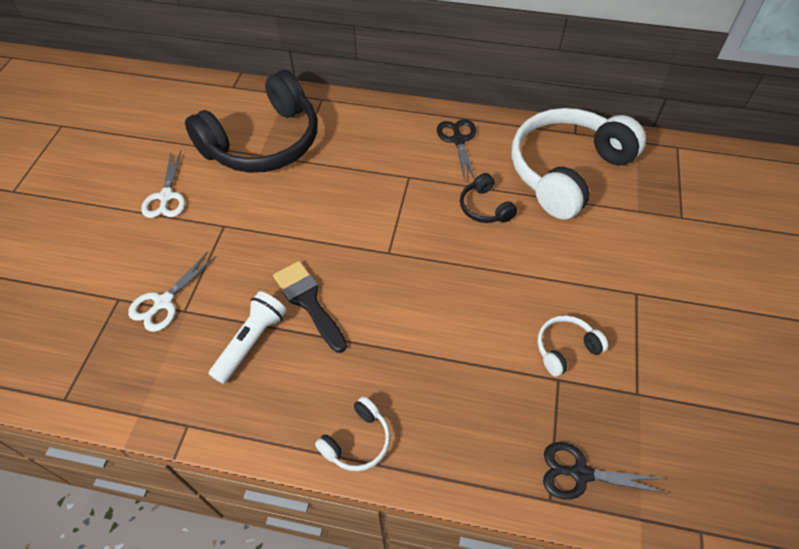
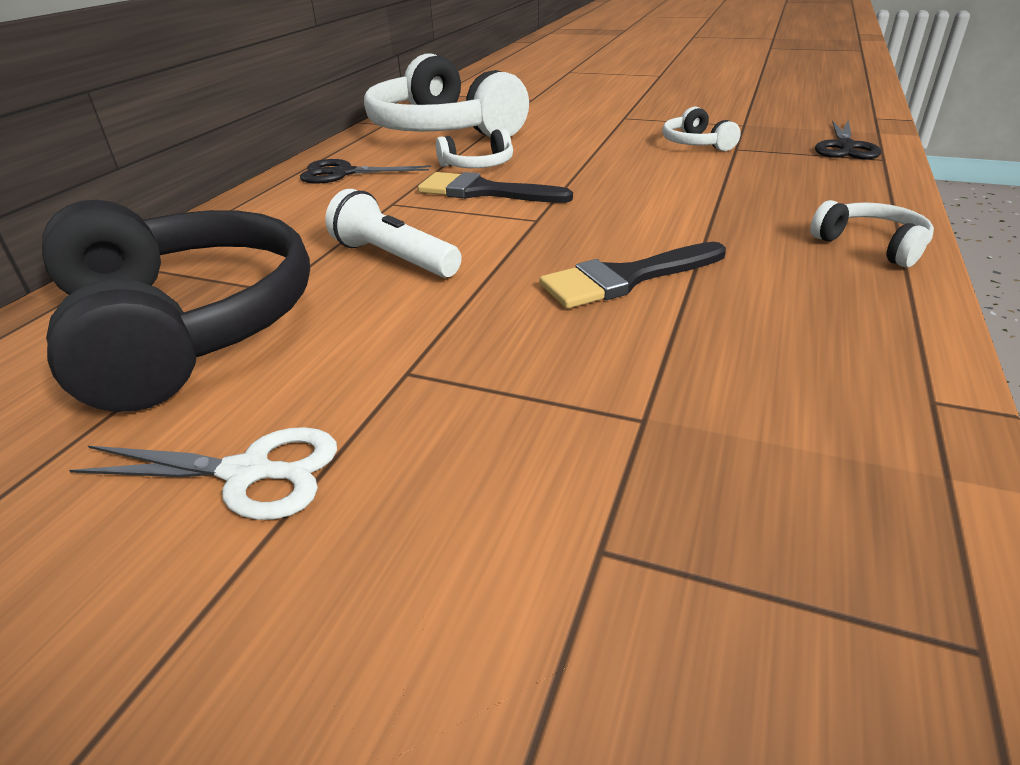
camera: 80 degrees left, 20 degrees down
(163, 302) = (618, 455): white scissors -> none
(251, 342) = (717, 331): white flashlight -> white flashlight (394, 258)
(433, 219) = (484, 191): none -> black brush
(485, 207) = (478, 165): black headphones -> white headphones

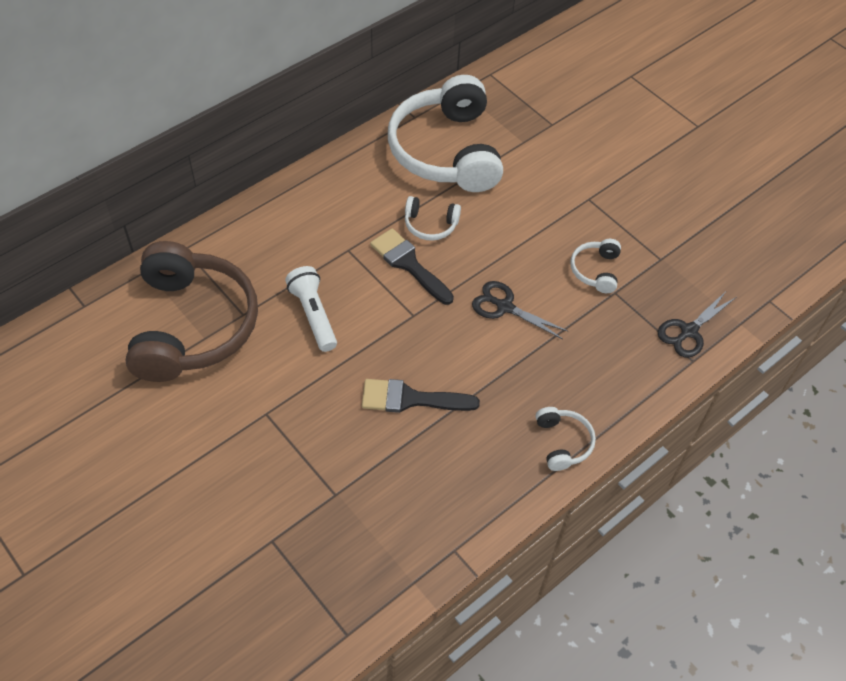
camera: 25 degrees right, 20 degrees up
(186, 326) = (192, 325): black headphones -> brown headphones
(248, 473) = (180, 440): white scissors -> none
(343, 173) = (343, 191): black scissors -> black scissors (504, 307)

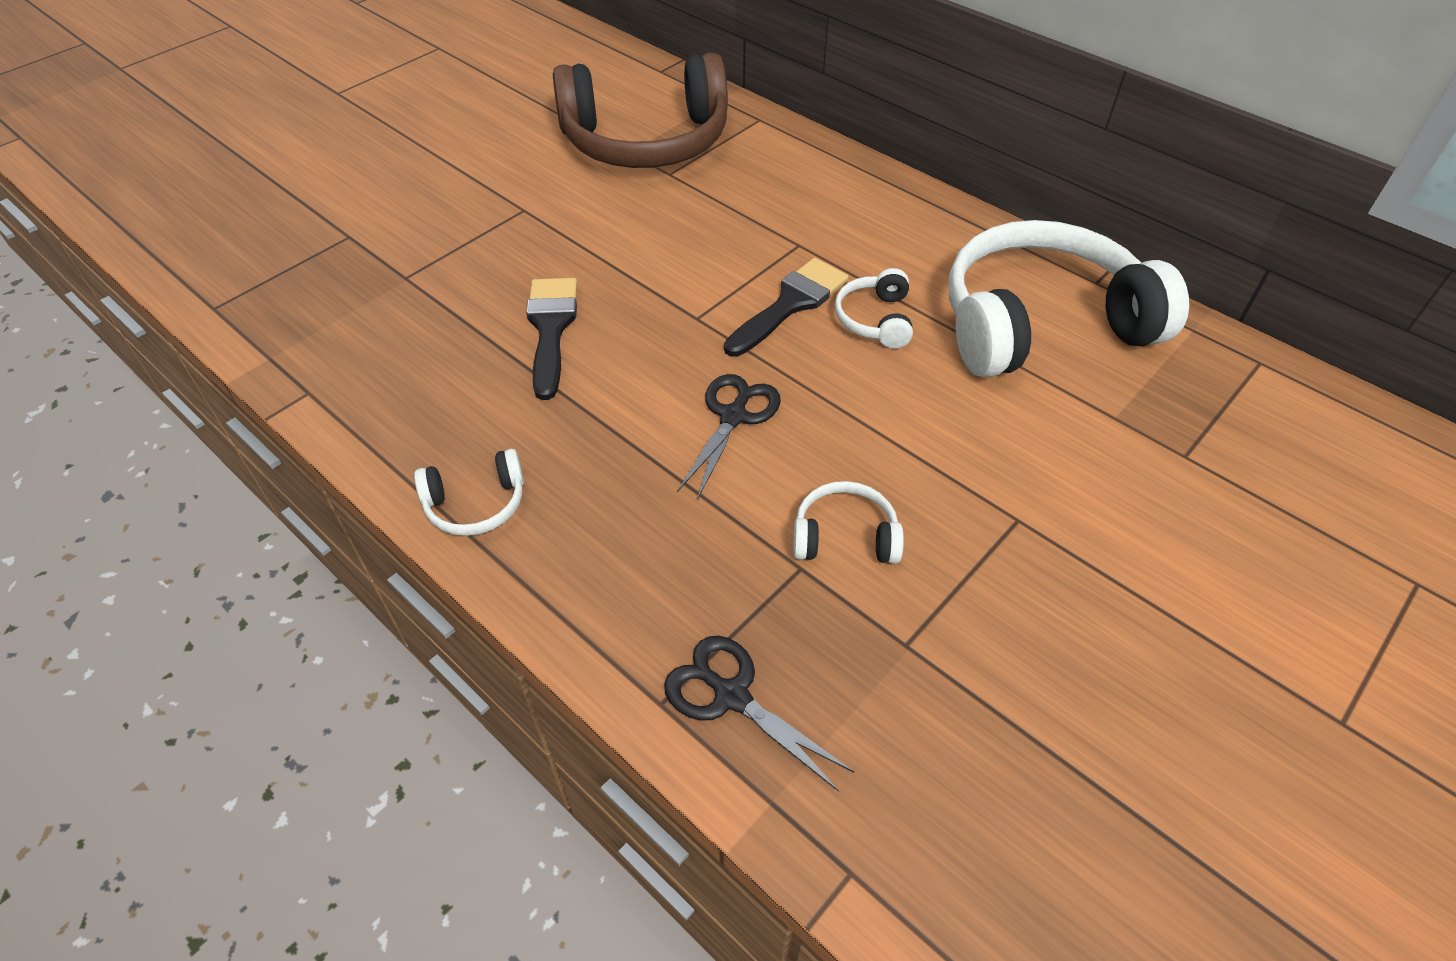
camera: 85 degrees right, 5 degrees down
(313, 315) = (679, 228): white flashlight -> none

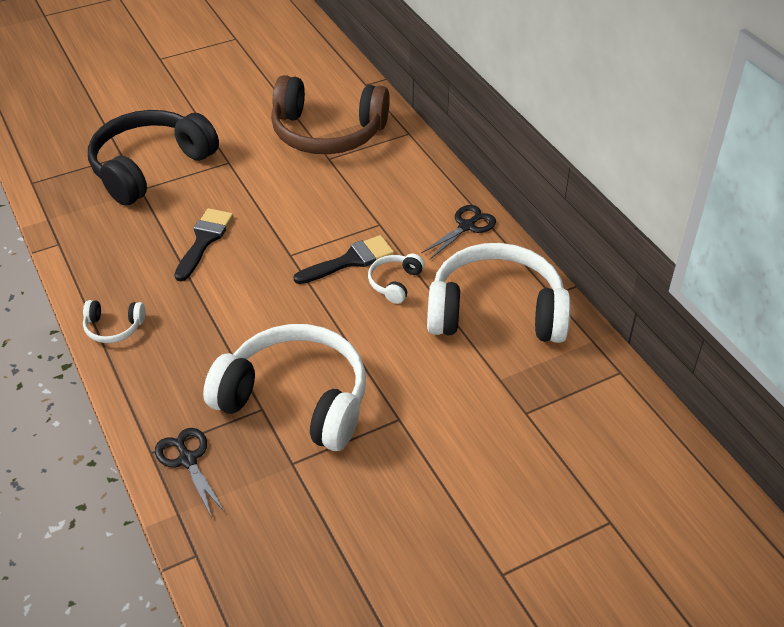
camera: 20 degrees right, 5 degrees down
(404, 242) = (150, 167): none -> black headphones
(733, 416) = (276, 318): black scissors -> black scissors (466, 226)
(844, 536) = (296, 399): white headphones -> white headphones, size x2.36

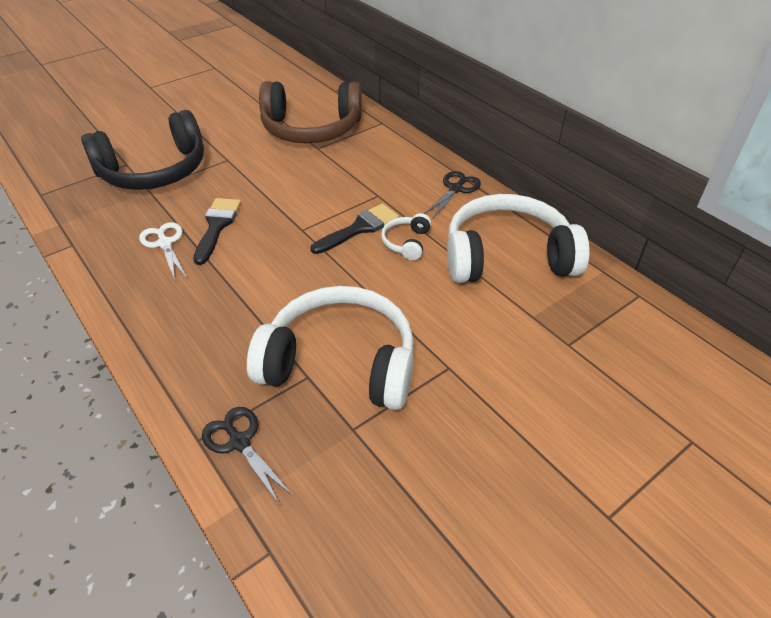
camera: 10 degrees left, 0 degrees up
(113, 327) = (138, 316): white headphones -> none
(149, 253) = (165, 243): none -> white scissors
(150, 167) = (154, 171): black headphones -> black headphones turned 150 degrees counterclockwise

